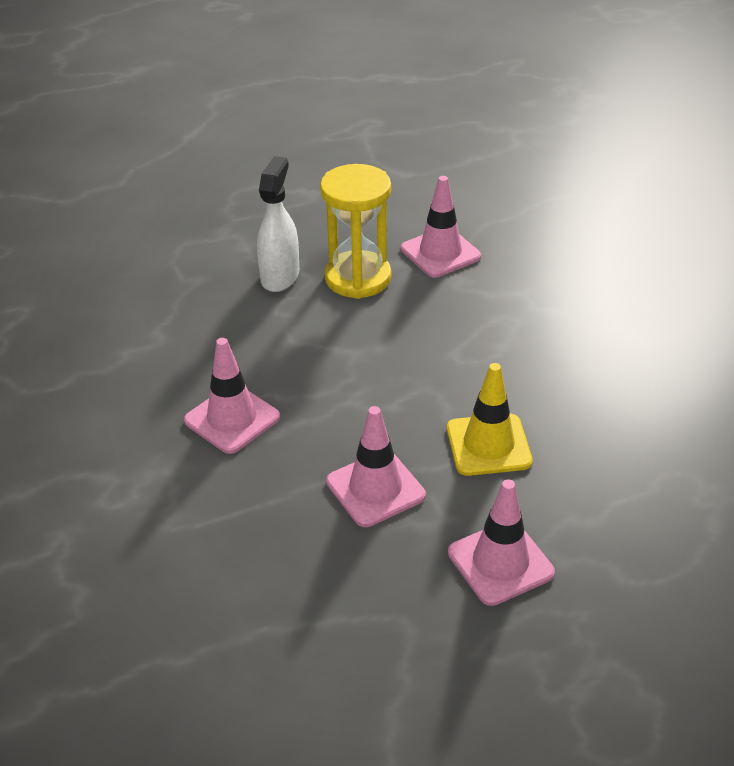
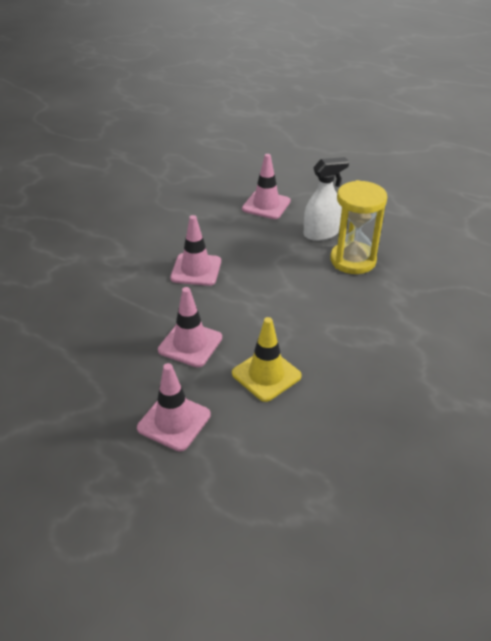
camera: 55 degrees right, 0 degrees up
(440, 253) = (415, 281): pink traffic cone -> pink traffic cone (266, 205)

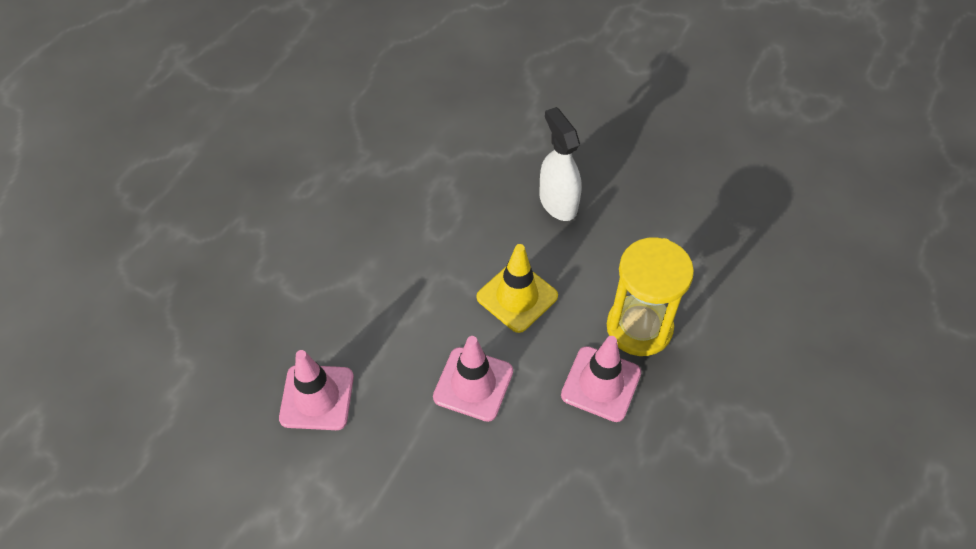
camera: 95 degrees left, 15 degrees up
(266, 205) = (151, 317): pink traffic cone -> none
(321, 233) = (235, 244): white spray bottle -> white spray bottle (558, 202)
(353, 260) = (299, 209): yellow hourglass -> yellow hourglass (639, 327)

